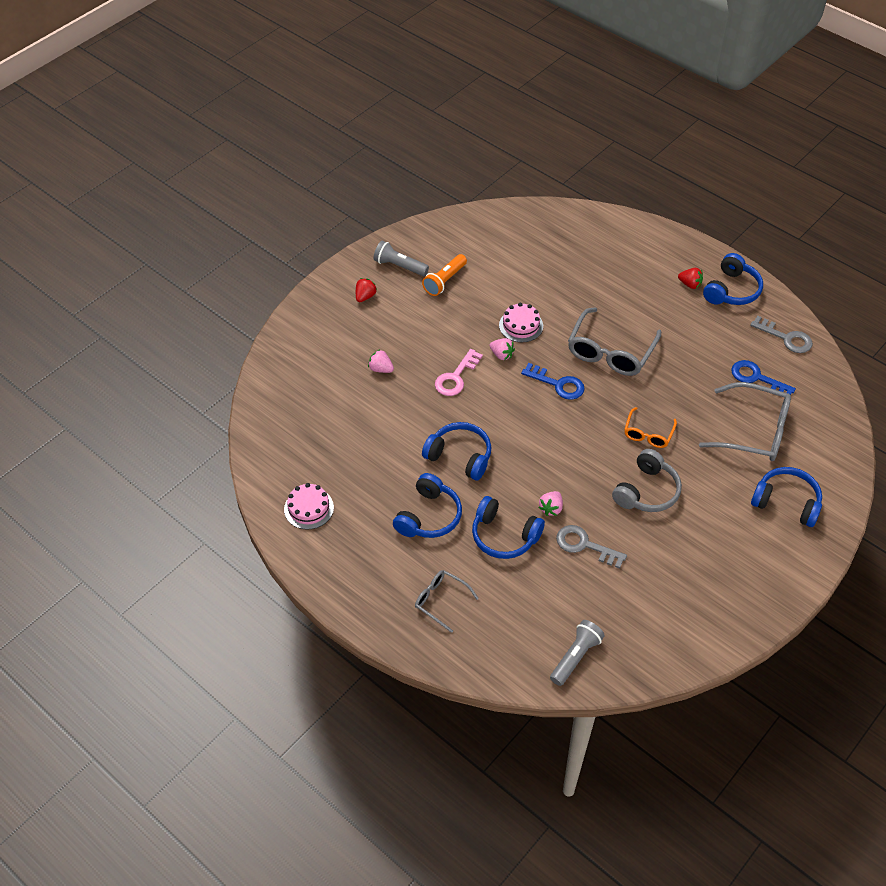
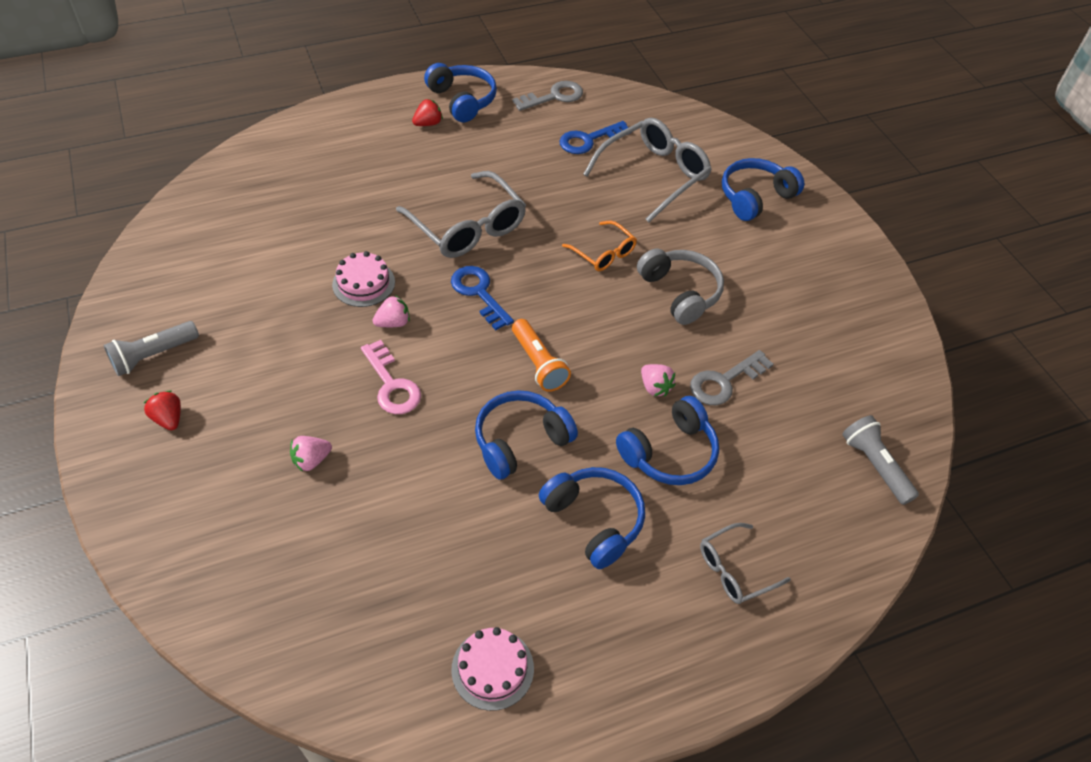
camera: 65 degrees left, 0 degrees up
(444, 281) = (225, 321): orange flashlight -> orange flashlight (538, 364)
(558, 384) = (479, 293): blue key -> blue key turned 90 degrees counterclockwise

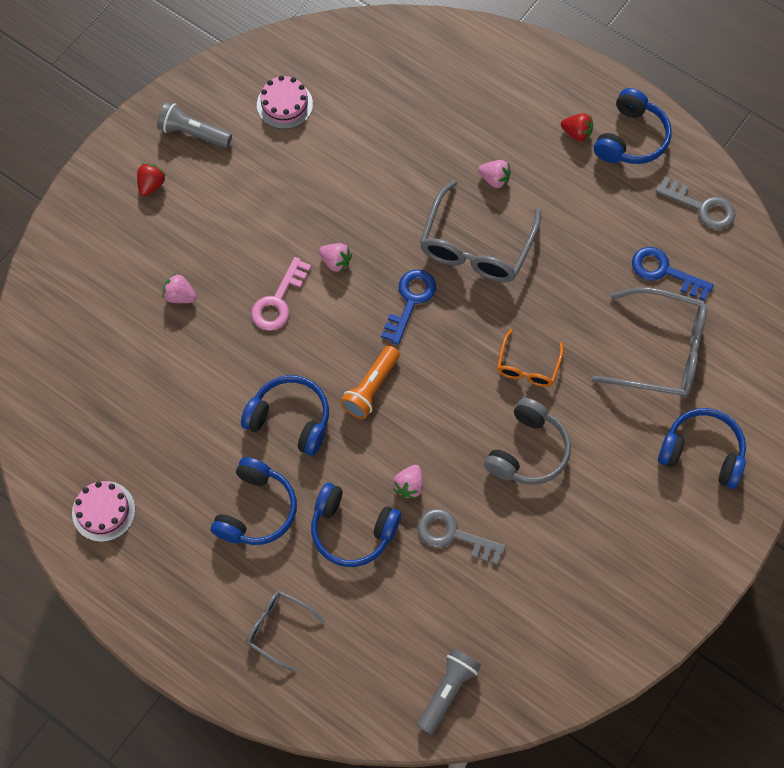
camera: 60 degrees right, 15 degrees up
(363, 283) = (358, 214): pink cake -> pink cake (284, 104)
(419, 186) = (494, 179): none -> pink strawberry

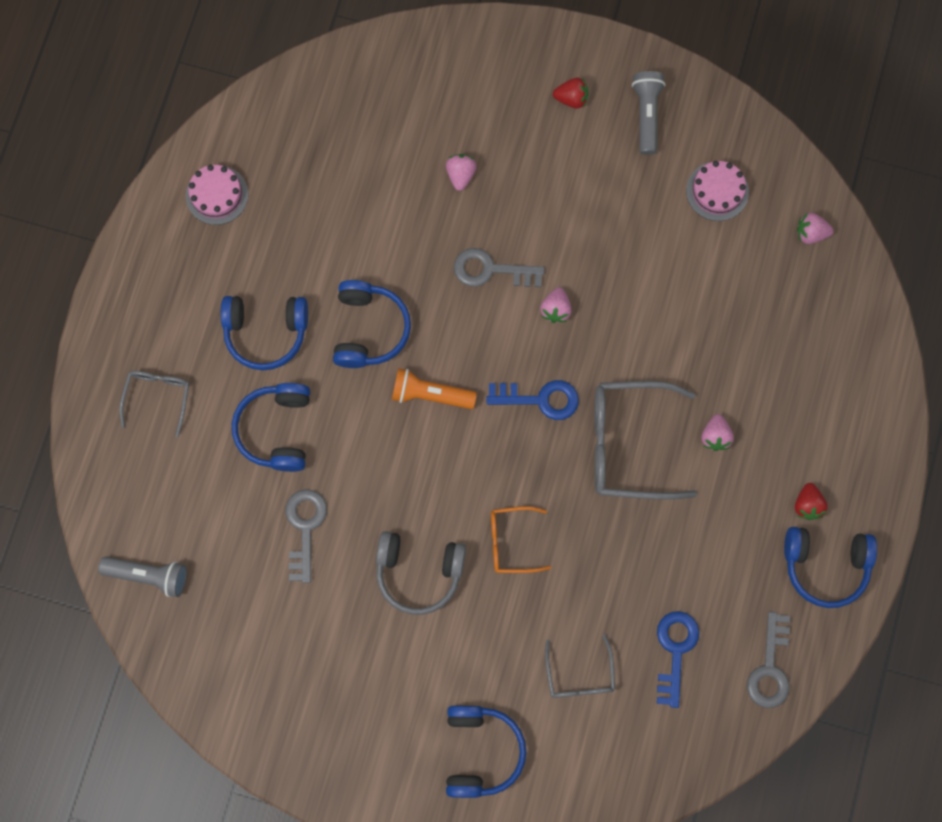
camera: 70 degrees right, 10 degrees up
(278, 301) = (491, 270): pink key -> grey key
(409, 486) = (341, 468): pink strawberry -> pink strawberry (810, 233)
(661, 351) = (579, 675): grey glasses -> grey glasses, size x0.55

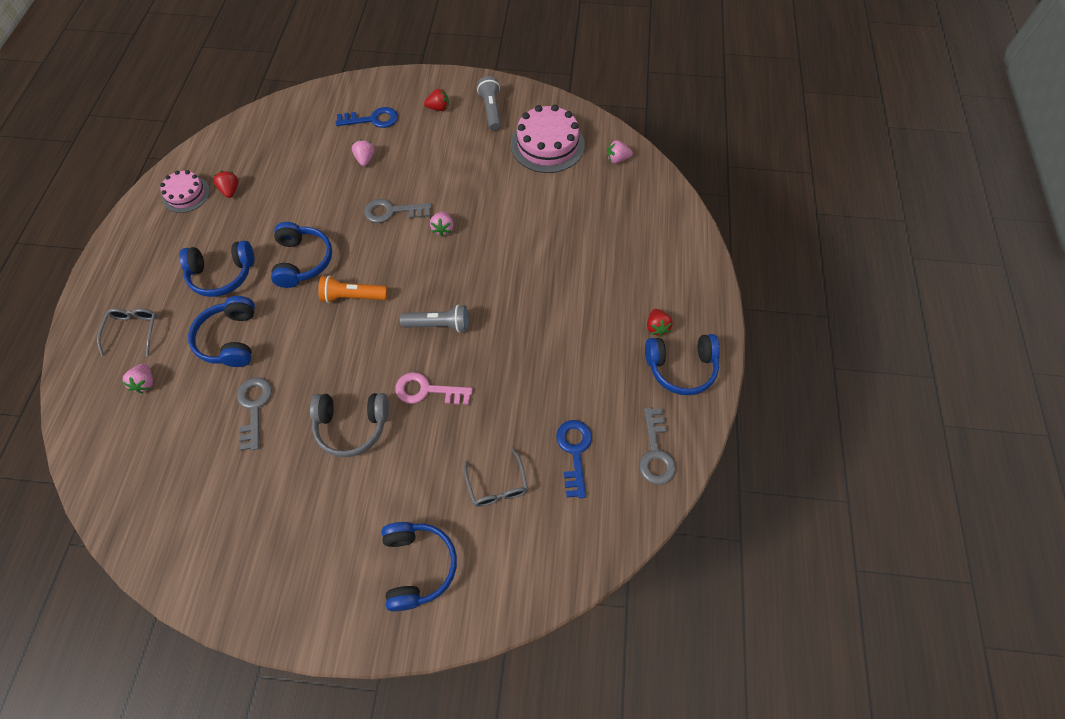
camera: 10 degrees left, 15 degrees down
(149, 575) = (117, 467): grey flashlight -> grey flashlight (439, 325)
(276, 198) = (230, 190): none -> red strawberry
(511, 542) = (427, 390): orange glasses -> pink key
(540, 399) = (438, 287): blue key -> blue key (372, 119)
(628, 444) = (511, 307): grey glasses -> none
(715, 436) = (576, 292): pink strawberry -> pink strawberry (145, 383)
(717, 191) = (547, 144): pink cake -> pink cake, size x1.68

